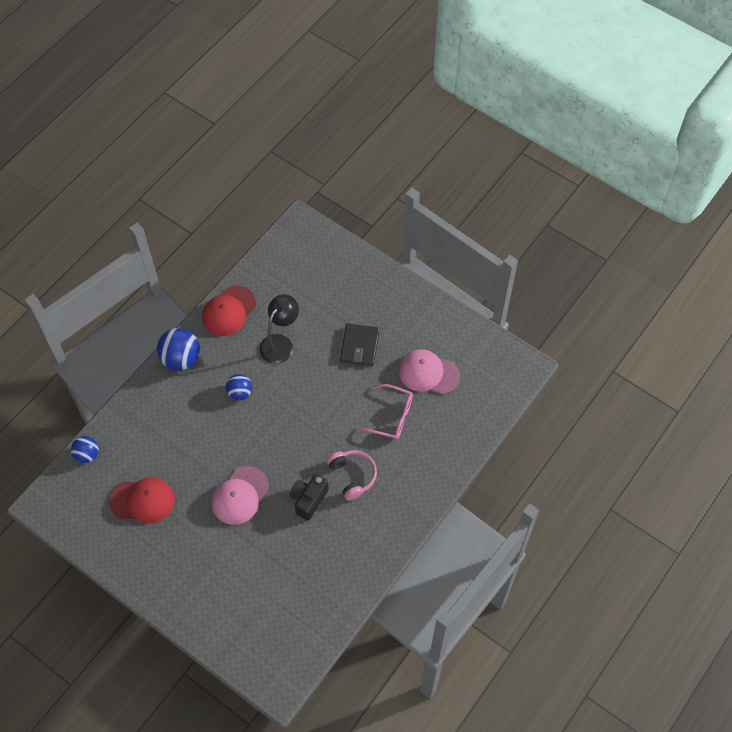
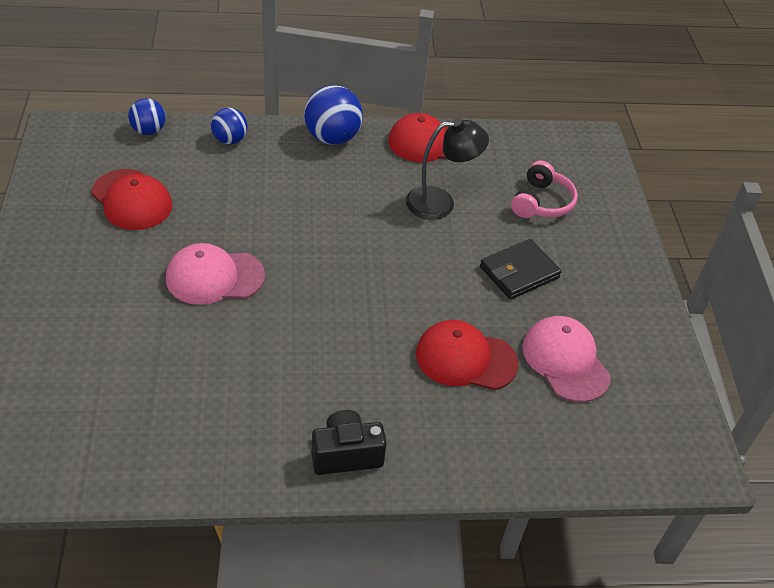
camera: 45 degrees right, 15 degrees down
(240, 392) = (344, 204): blue ball -> blue ball (230, 140)
(308, 500) = (270, 345): black camera -> black camera (346, 454)
(352, 476) = (345, 370): pink headphones -> pink headphones (541, 202)
(391, 416) = (465, 358): pink glasses -> red cap

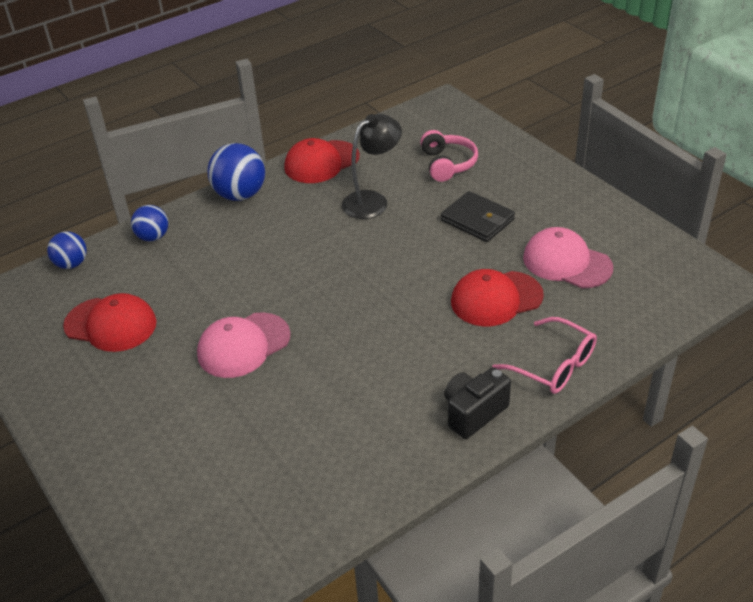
camera: 25 degrees left, 5 degrees down
(458, 453) = (553, 365): none -> pink glasses
(519, 272) = (477, 220): black wallet -> black wallet turned 75 degrees counterclockwise

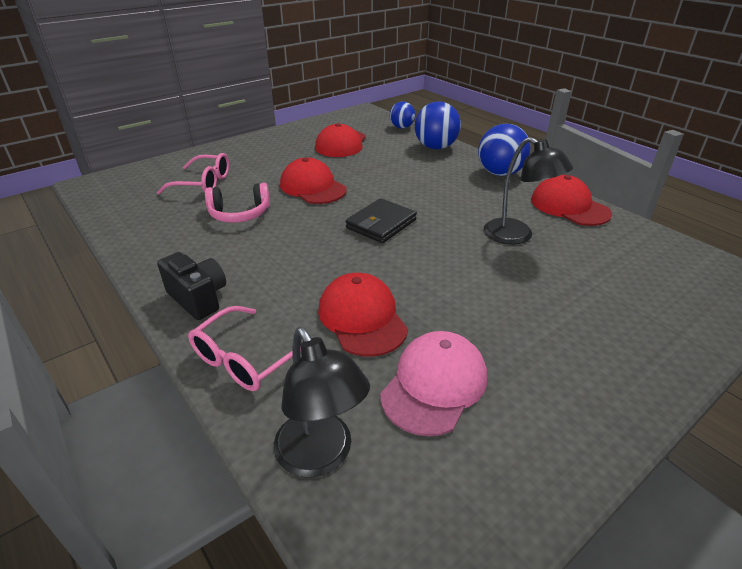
camera: 85 degrees right, 5 degrees down
(153, 237) = (435, 147): blue ball -> blue ball, size x1.63
(207, 462) = (203, 183): none -> pink glasses
(243, 345) = (313, 187): pink cap -> red cap
(447, 164) = (612, 285): pink headphones -> pink headphones (239, 214)
(477, 220) = (505, 307): black wallet -> black wallet (381, 224)
(638, 316) = (320, 457): none -> black lamp

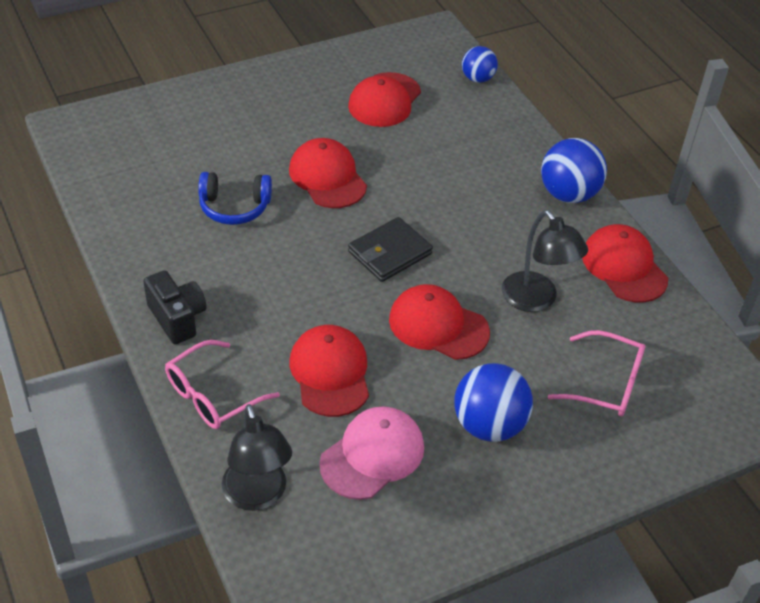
camera: 10 degrees right, 10 degrees up
(203, 183) = (199, 147): pink glasses -> pink glasses (606, 383)
(239, 214) = (234, 207): pink headphones -> blue headphones
(435, 147) = (507, 129): blue ball -> blue ball (489, 425)
(445, 265) = (438, 325): none -> red cap

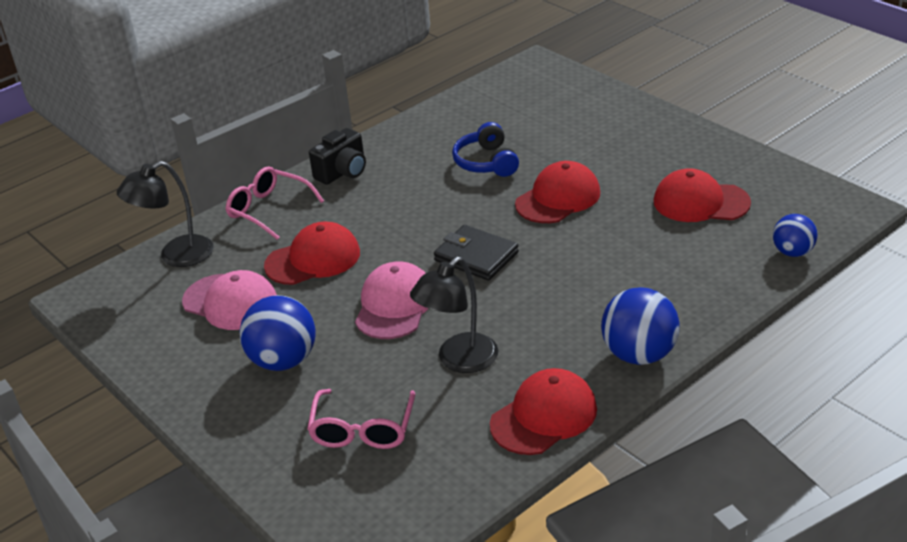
camera: 80 degrees right, 10 degrees down
(438, 325) = (395, 305): red cap -> pink cap

